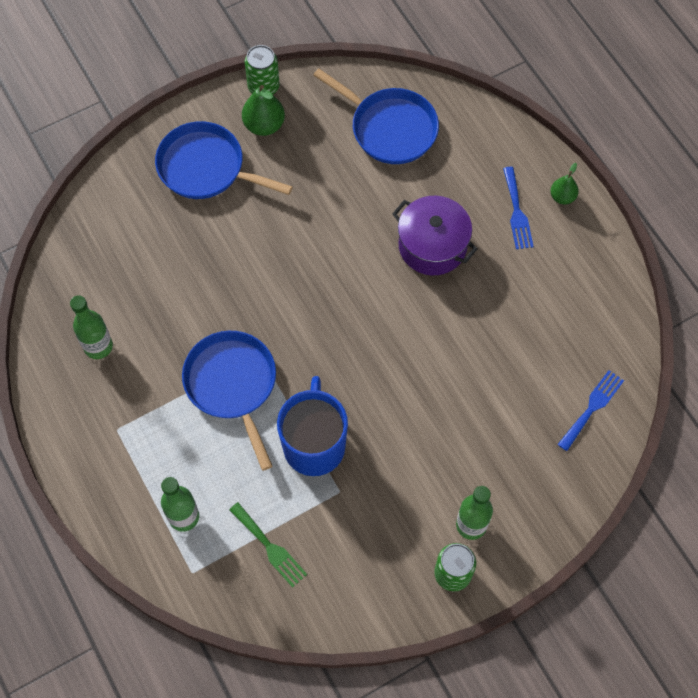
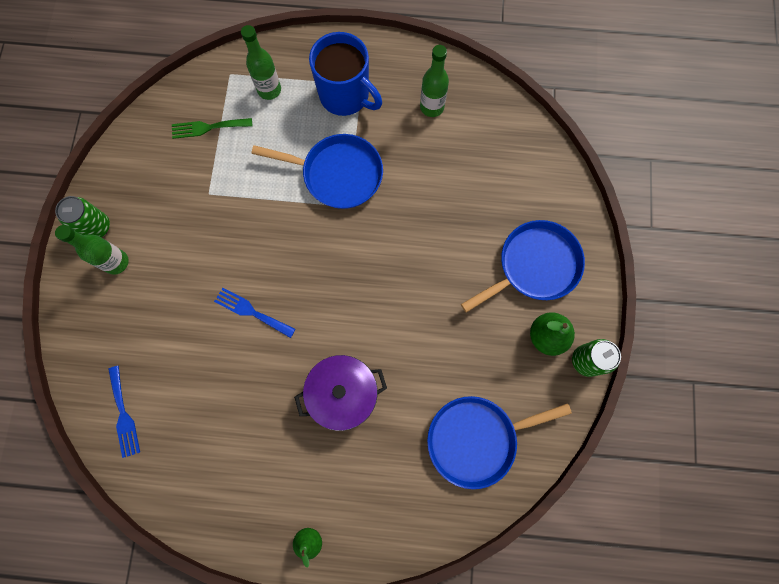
camera: 125 degrees right, 10 degrees up
(314, 444) = (253, 199): blue mug -> blue mug (345, 96)
(517, 212) = (323, 488): blue fork -> blue fork (251, 312)

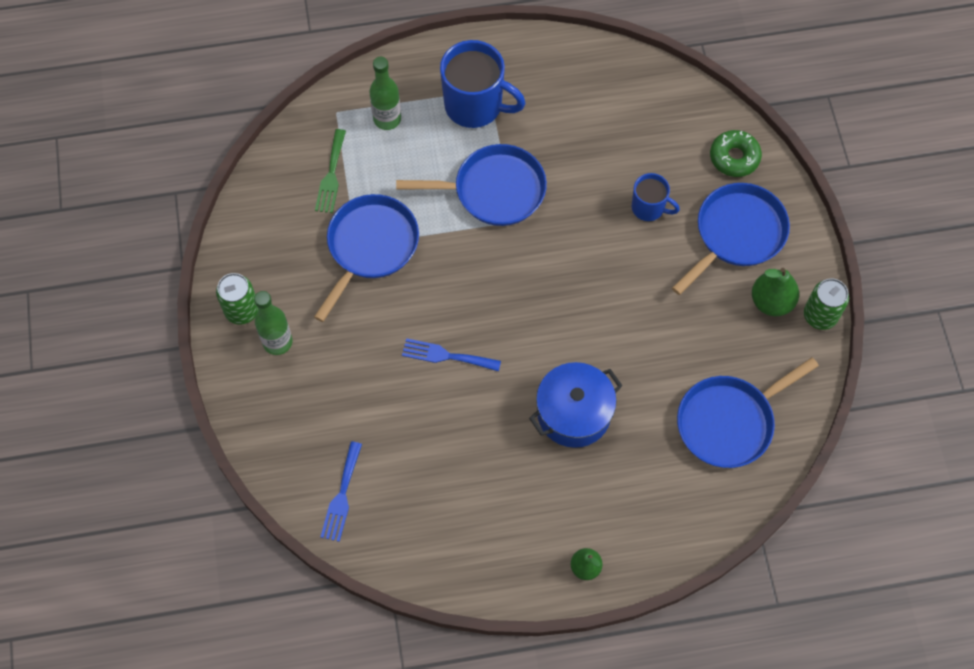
camera: 15 degrees left, 10 degrees down
(123, 415) = (341, 496): blue fork -> blue fork turned 45 degrees clockwise
(208, 127) = (331, 175): green fork -> green fork turned 60 degrees counterclockwise
(219, 198) = (370, 247): none -> blue pan
(343, 393) = (574, 413): purple pot -> blue pot
(432, 107) = (574, 95): green bottle -> none
(465, 223) = (649, 208): none -> blue mug
(552, 196) = (734, 157): none -> green donut

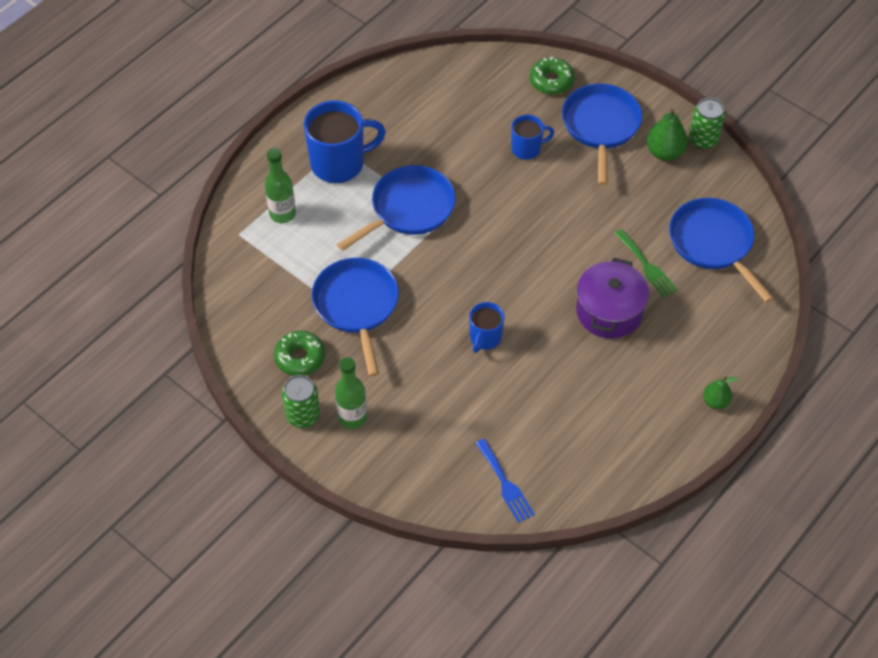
camera: 40 degrees left, 10 degrees down
(285, 258) = (300, 357): none -> green donut
(331, 175) = (278, 278): green fork -> green fork (646, 266)
(446, 356) = (485, 338): blue fork -> blue mug
(574, 413) = (609, 311): blue pot -> purple pot
(729, 422) = (713, 243): blue pan -> blue pan turned 135 degrees clockwise

